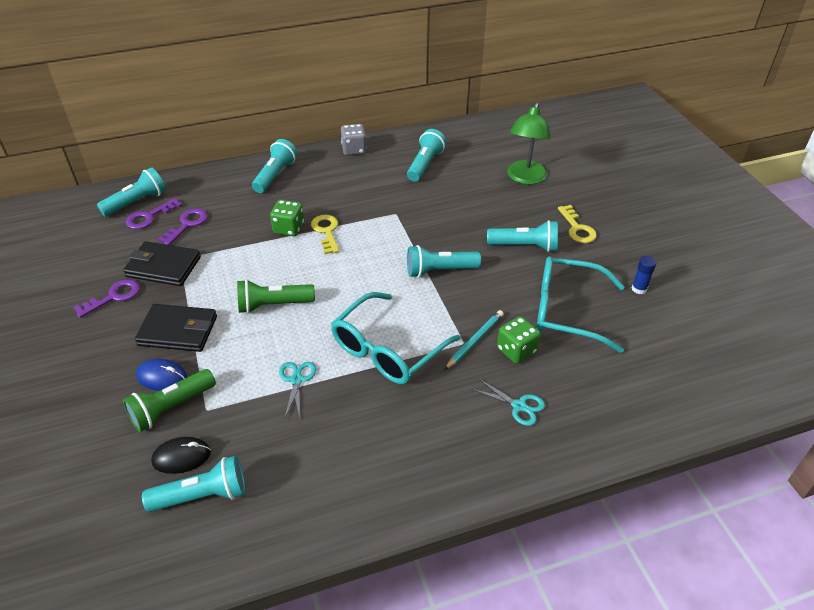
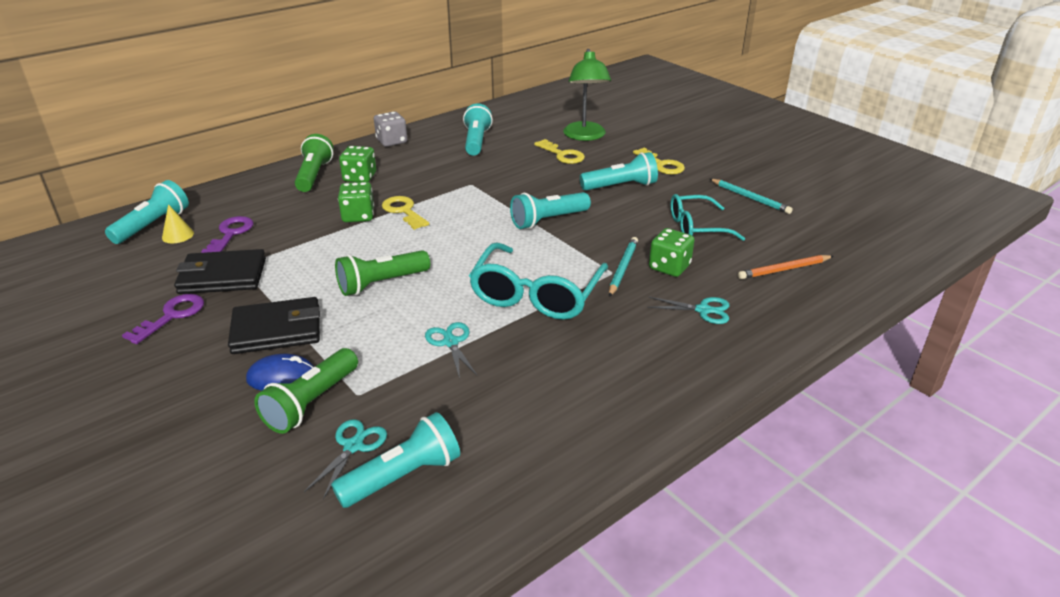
camera: 20 degrees left, 10 degrees down
(149, 217) = (178, 235): purple key -> yellow cone
(181, 457) = (353, 446): black mouse -> turquoise scissors
(275, 175) = (314, 175): turquoise flashlight -> green flashlight
(309, 186) = (360, 177): none -> green dice
(492, 196) = (562, 155): none -> yellow key
(568, 311) = (697, 227): turquoise glasses -> turquoise glasses, size x0.65
(620, 381) = (784, 269): none -> orange pencil
(639, 289) = (750, 198): blue glue stick -> turquoise pencil

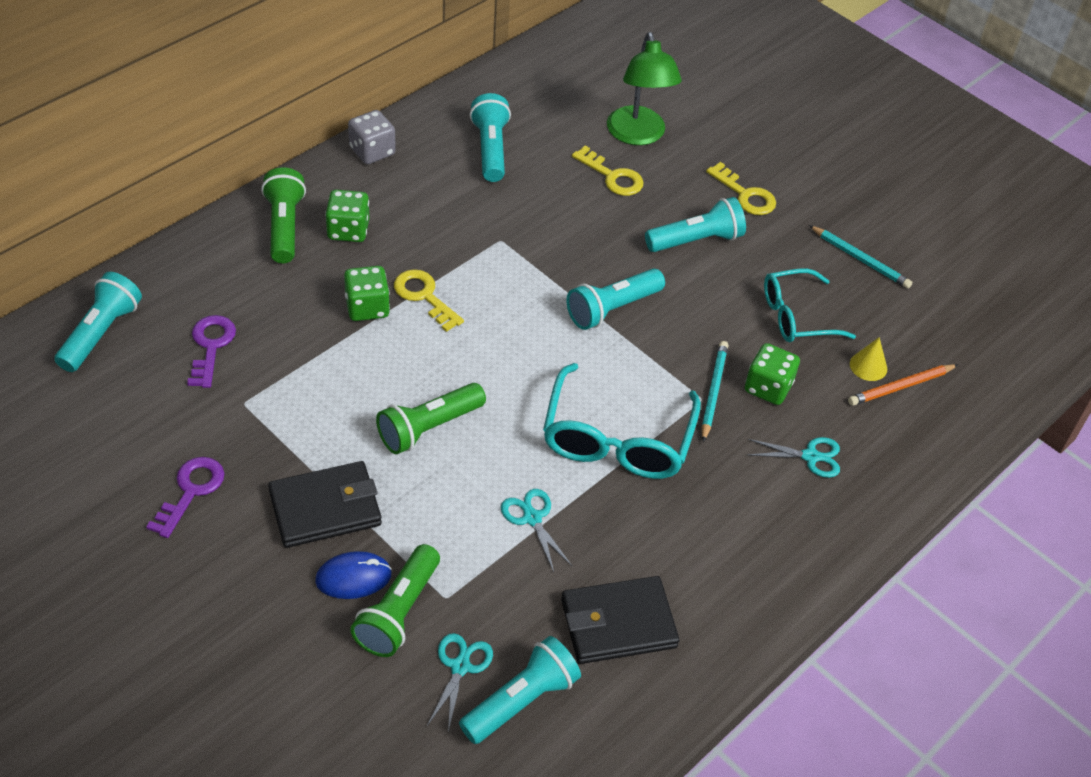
camera: 10 degrees left, 15 degrees up
(178, 235) = (142, 351): yellow cone -> yellow cone (868, 366)
(223, 276) = (228, 423): black wallet -> black wallet (618, 623)

